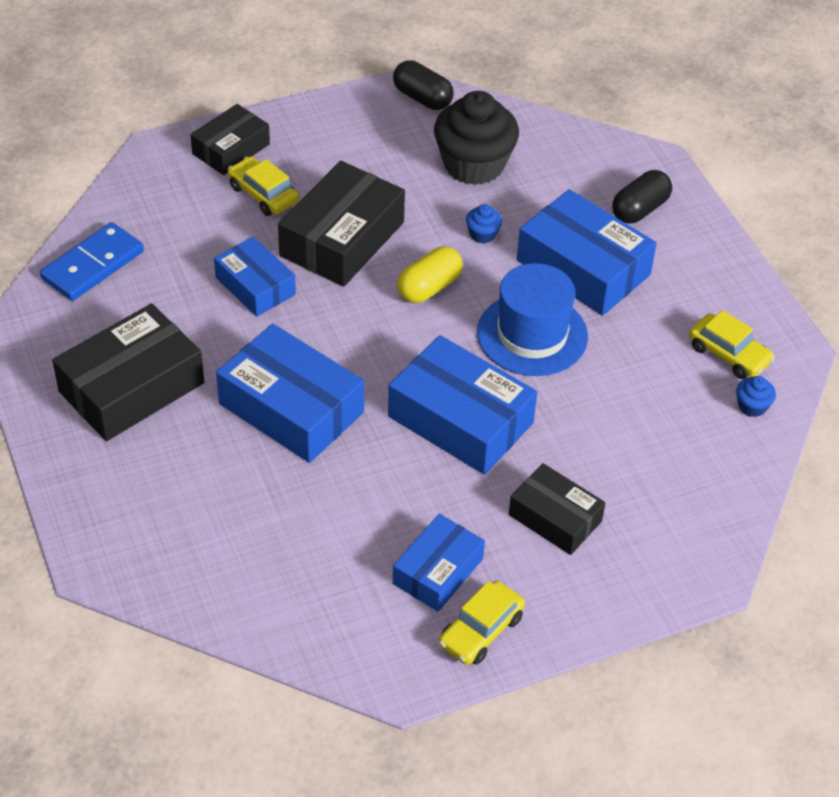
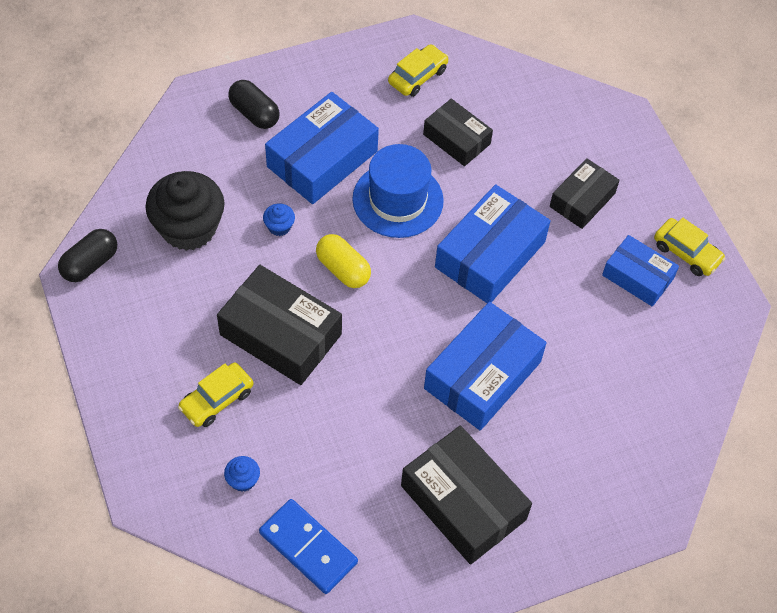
camera: 90 degrees left, 10 degrees up
(231, 149) = (149, 429): black box -> black box (456, 139)
(255, 286) = (339, 405): blue box -> none
(752, 406) = (469, 70): blue cupcake -> blue cupcake (243, 480)

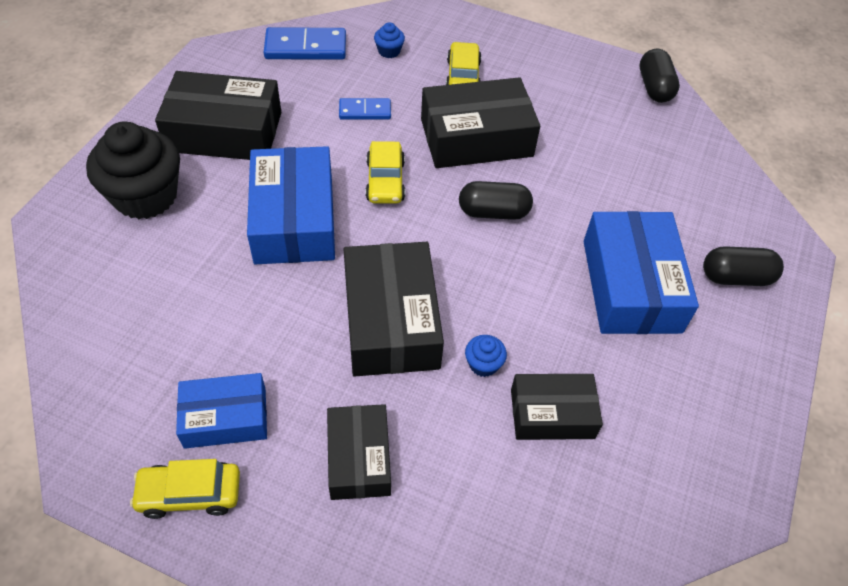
camera: 135 degrees right, 5 degrees down
(189, 228) = (636, 154): black cupcake -> black cupcake (145, 196)
(279, 226) = (581, 205): blue cupcake -> blue cupcake (483, 364)
(334, 430) = (365, 111): none -> blue domino
(343, 269) = (493, 212): yellow capsule -> black capsule
(398, 200) = (526, 303): blue hat -> none
(417, 76) = (675, 454): yellow car -> yellow car (385, 181)
(490, 254) = (391, 321): blue box -> black box

